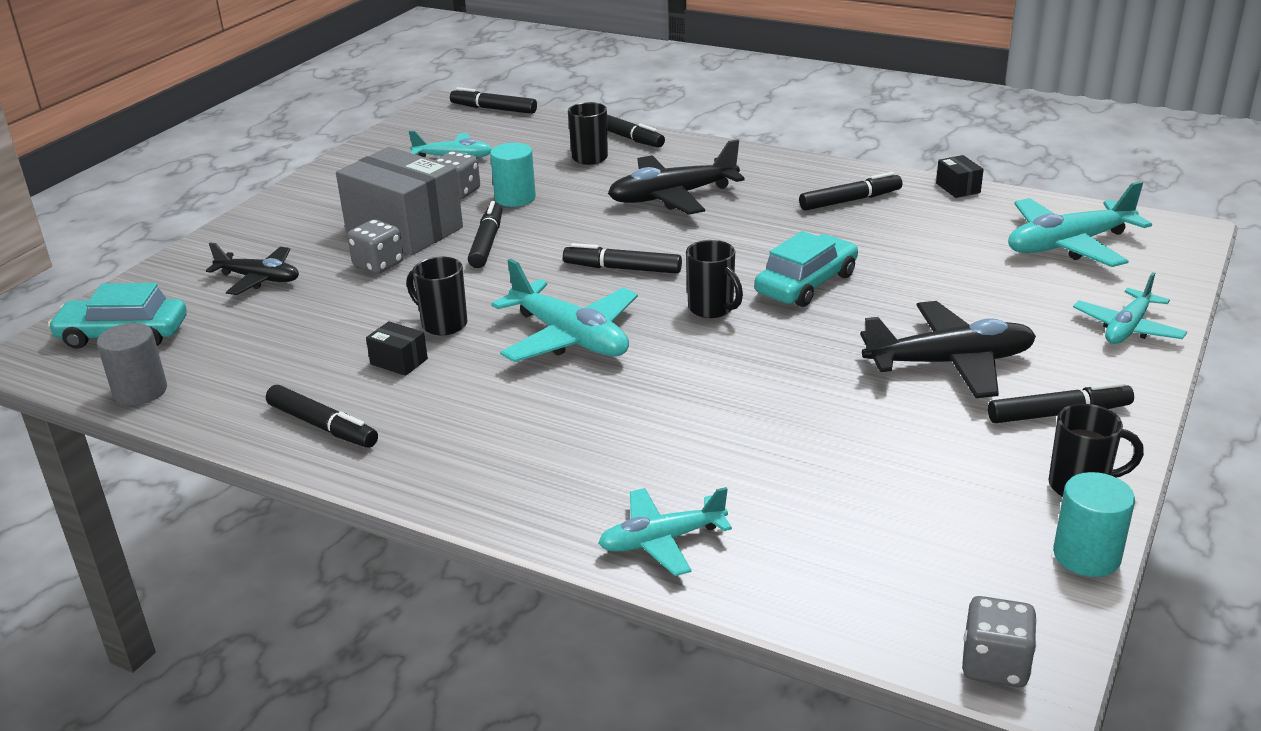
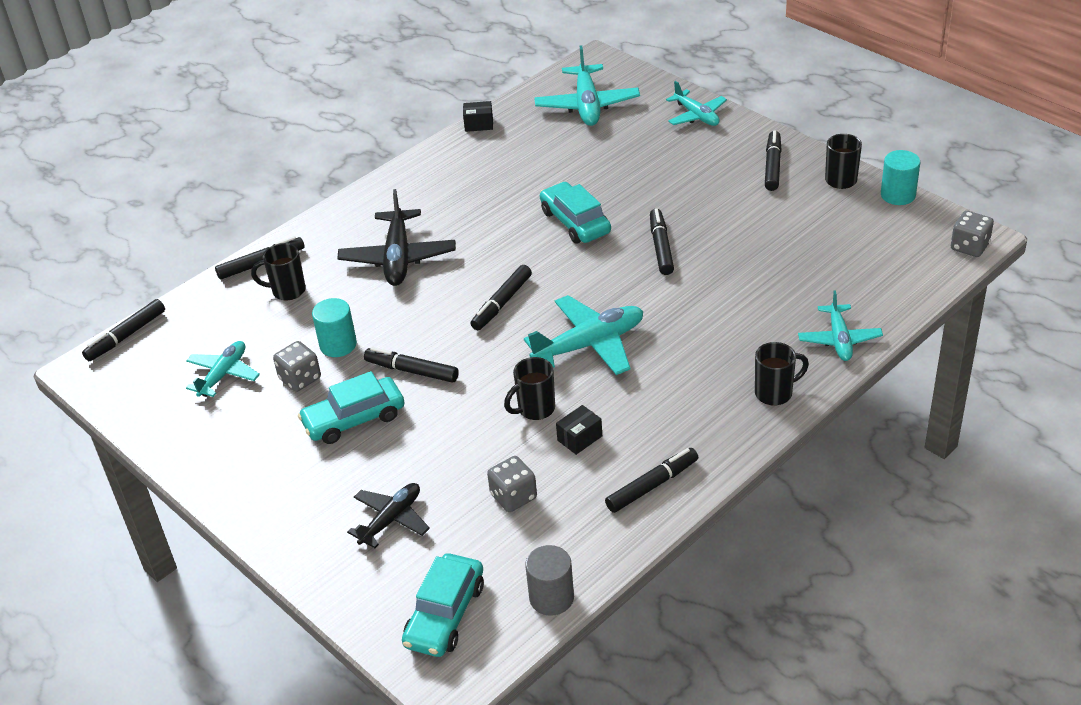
camera: 70 degrees left, 10 degrees up
(378, 264) = (411, 440): grey dice -> grey dice (513, 496)
(404, 230) = (354, 419): grey box -> turquoise car
(712, 309) = (586, 271): black mug -> black mug (775, 393)
(850, 200) = (465, 175): black marker -> black marker (661, 247)
(950, 363) = (703, 189): black plane -> none

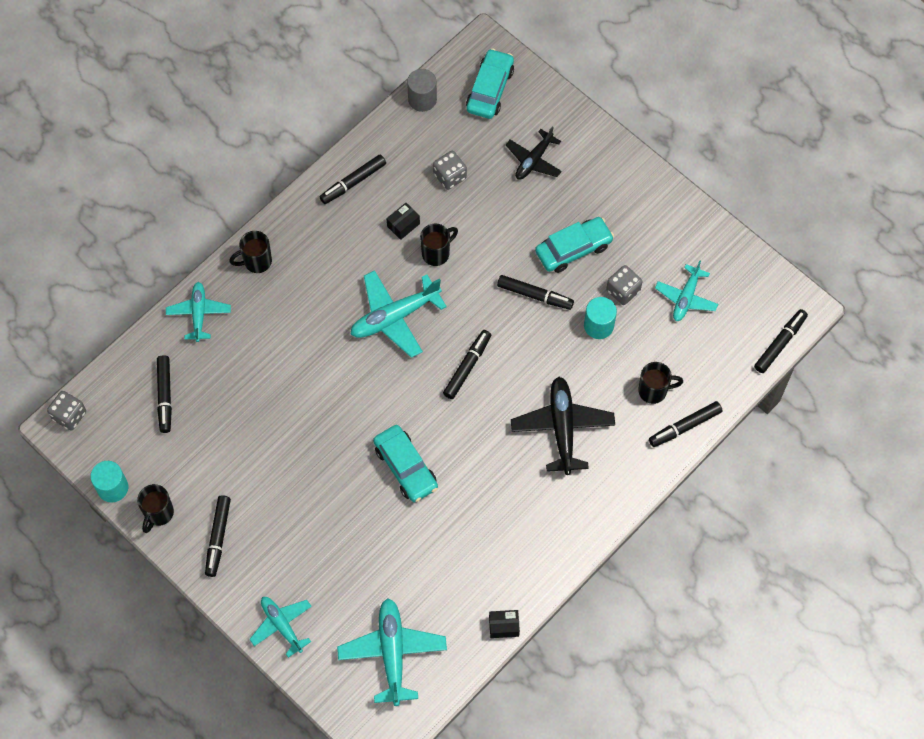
camera: 175 degrees right, 25 degrees up
(661, 247) = (330, 429): black marker -> black marker (165, 396)

